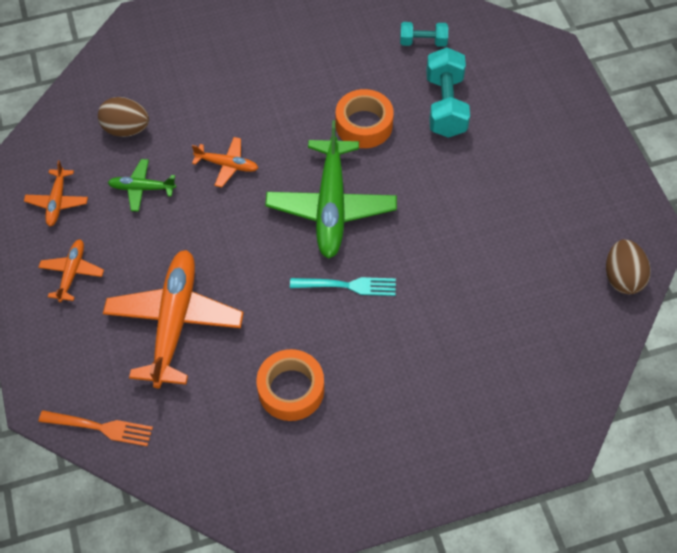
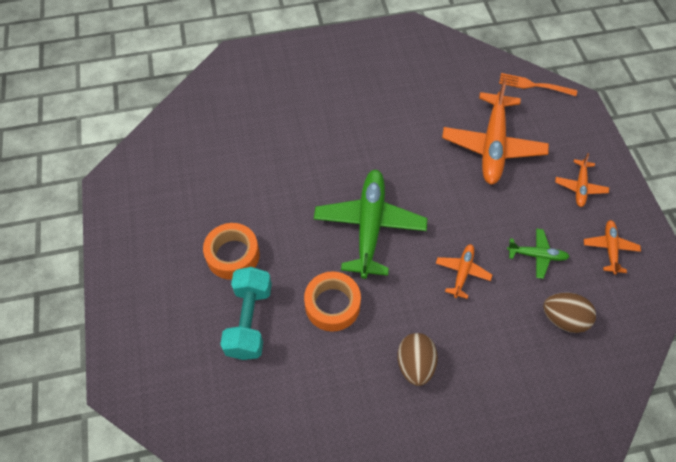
camera: 175 degrees left, 0 degrees up
(227, 165) = (462, 272): orange plane -> orange plane turned 90 degrees clockwise
(291, 389) = (406, 98): orange tape -> orange tape (233, 255)
(347, 286) = (361, 161): turquoise fork -> none
(423, 42) = (255, 405): turquoise dumbbell -> none
(622, 277) = (149, 152): brown egg -> brown egg (415, 364)

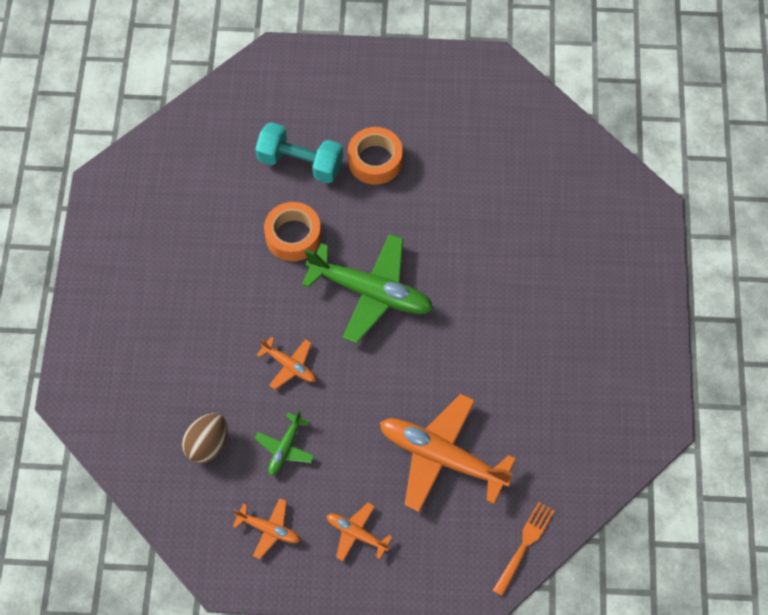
camera: 105 degrees right, 5 degrees up
(415, 364) = (210, 291): brown egg -> none

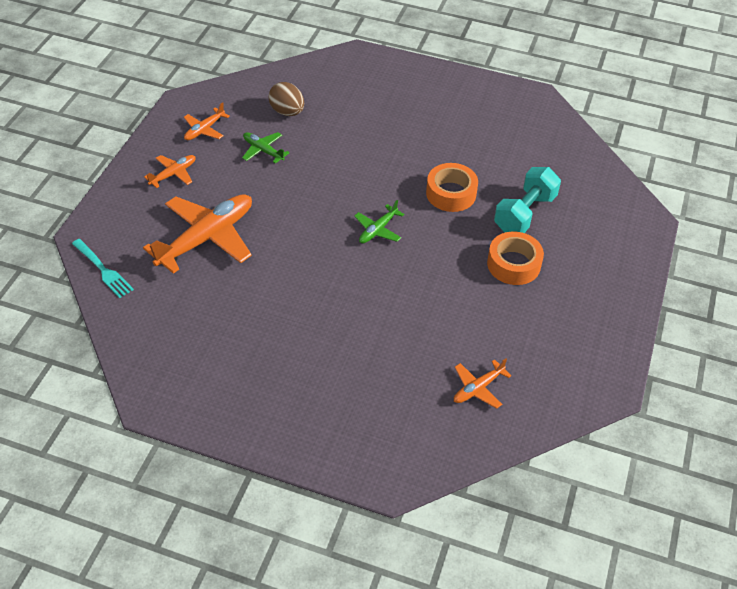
camera: 105 degrees right, 15 degrees down
(289, 365) = (331, 167): orange plane -> orange plane (478, 388)
(371, 292) = (378, 230): green plane -> green plane, size x0.49
(524, 545) = (103, 270): orange fork -> turquoise fork

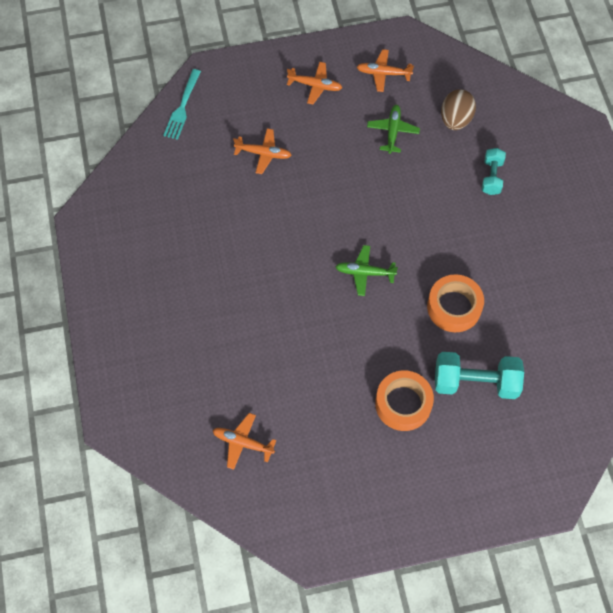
camera: 60 degrees right, 15 degrees up
(206, 238) = (263, 154): orange plane -> orange plane, size x0.49
(356, 118) = (492, 177): none -> turquoise dumbbell

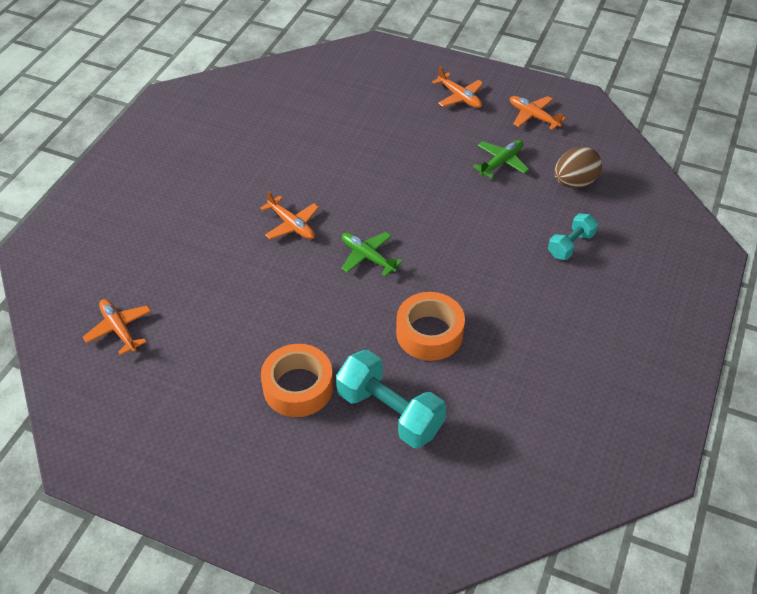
camera: 35 degrees right, 15 degrees down
(182, 107) = (328, 60): turquoise fork -> none
(263, 154) = (364, 123): orange plane -> orange plane (291, 225)

